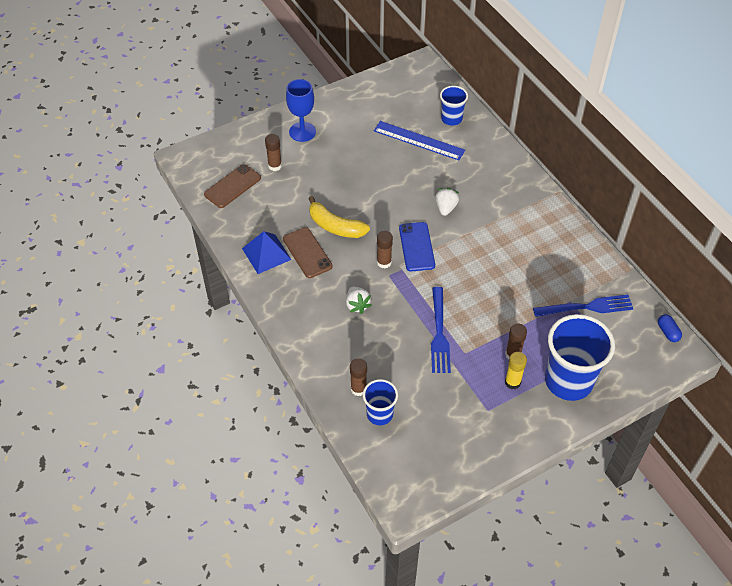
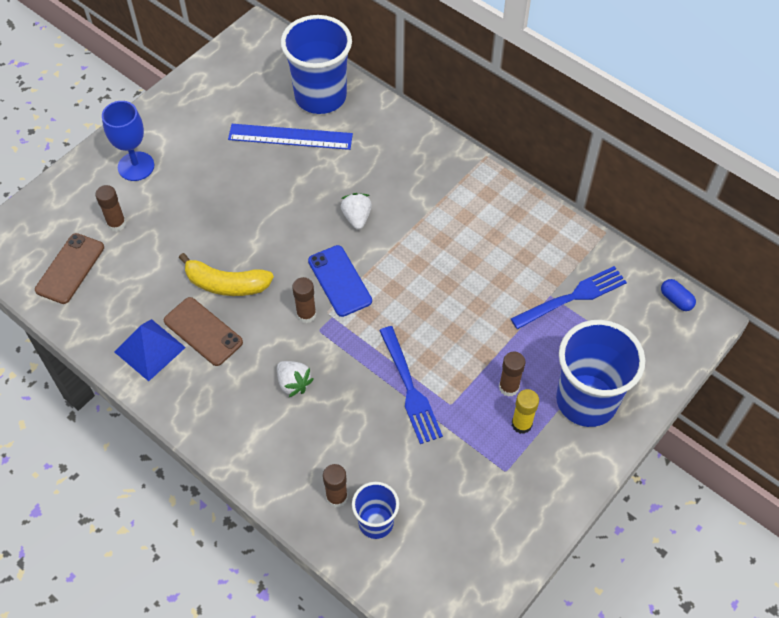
camera: 20 degrees left, 5 degrees up
(451, 119) = (320, 96): blue cup -> blue cup, size x1.87

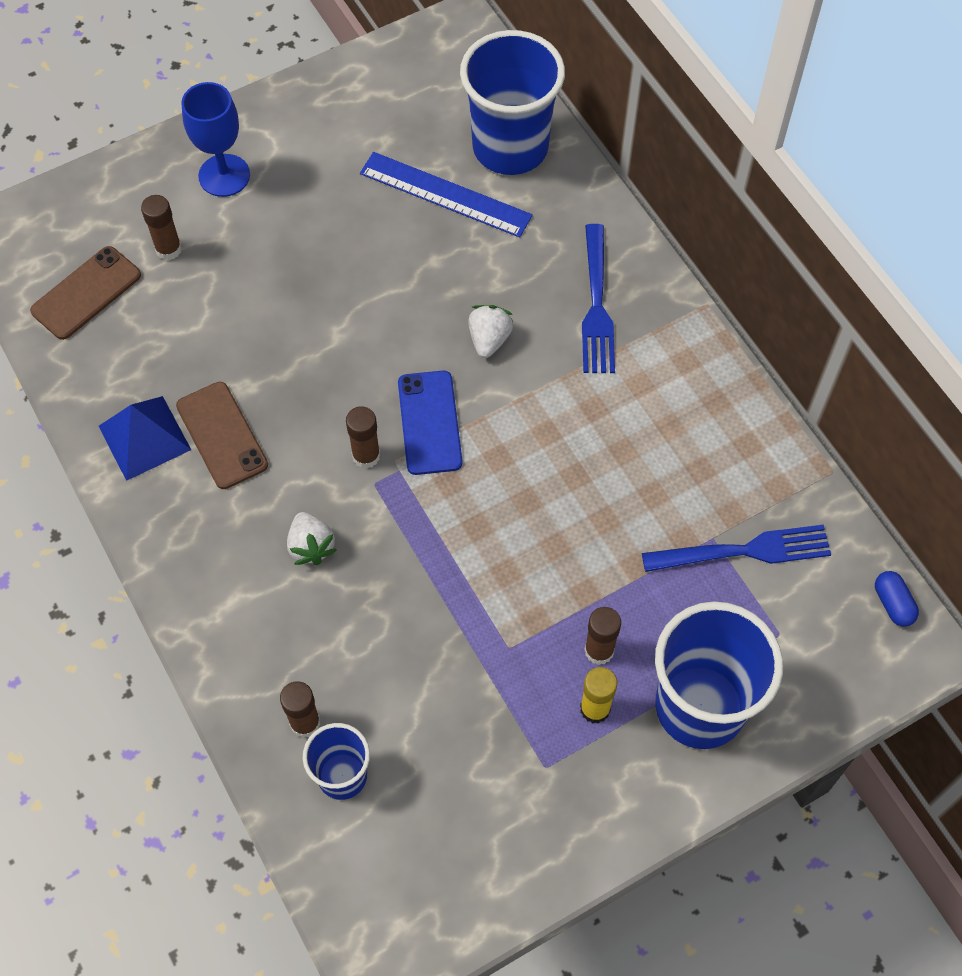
camera: 20 degrees right, 5 degrees up
(226, 284) = (277, 379): yellow banana -> none
(410, 388) = (462, 606): blue fork -> blue fork (596, 305)

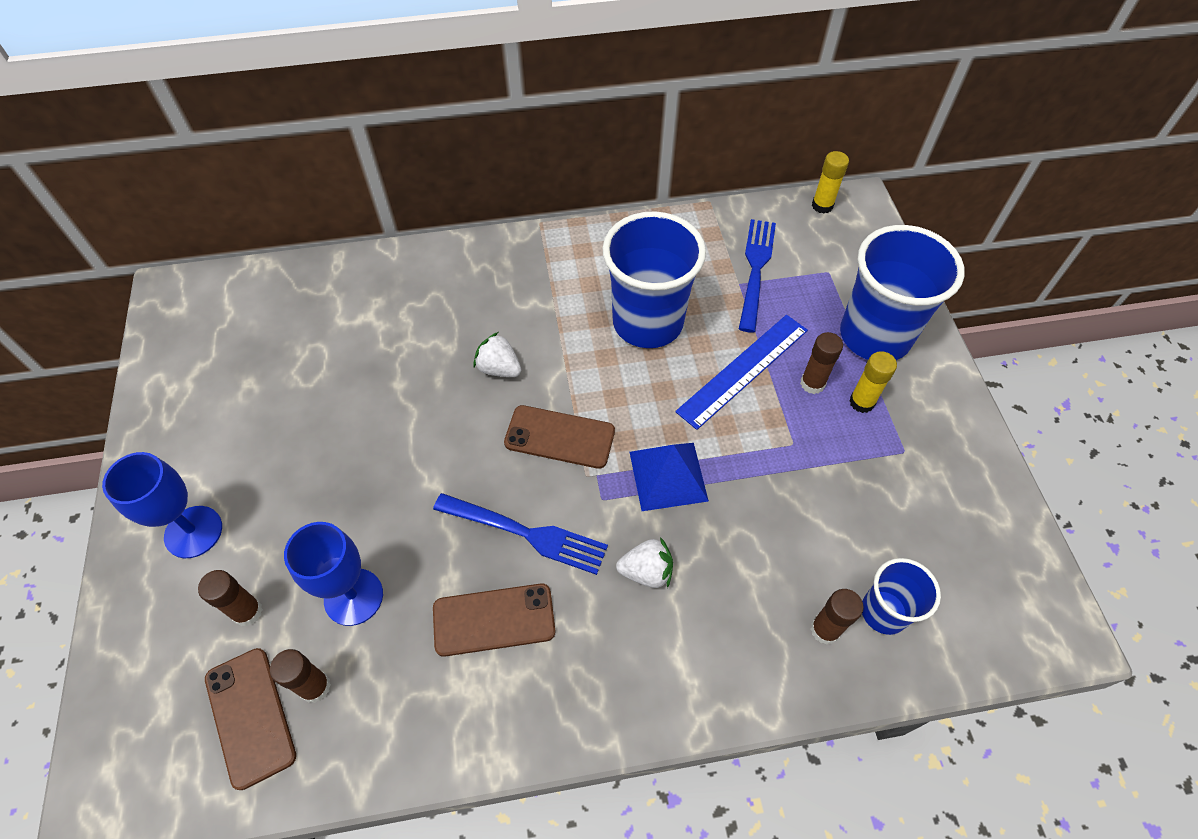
camera: 70 degrees left, 5 degrees down
(144, 437) = (461, 700): blue pyramid -> blue pyramid (668, 476)
(207, 319) = (353, 597): none -> blue goblet
(366, 456) = (571, 497): brown glue stick -> brown glue stick (315, 687)
(429, 423) = (559, 437): blue phone -> brown phone
(445, 194) = (336, 355): blue ruler -> blue ruler (743, 370)
(510, 147) = (319, 296): blue cup -> blue cup (647, 322)
(596, 305) = (504, 287): blue fork -> blue fork (526, 533)
(893, 604) = (822, 205): blue capsule -> yellow glue stick

